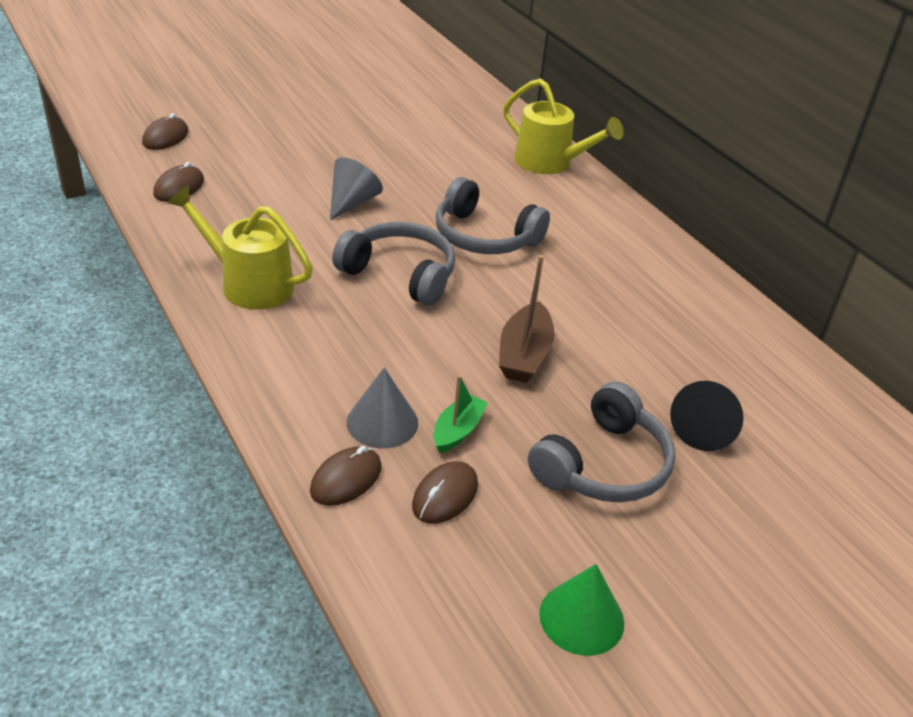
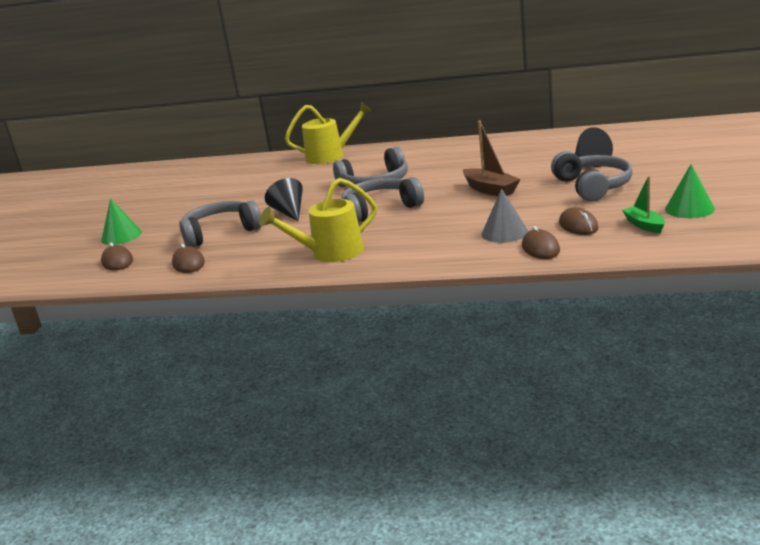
camera: 45 degrees left, 15 degrees down
(229, 111) = (121, 236): none -> green cone
(269, 175) = (220, 233): none -> grey headphones
(352, 202) = (289, 212): grey cone -> black cone
(458, 431) = (532, 215): green boat -> green boat (644, 225)

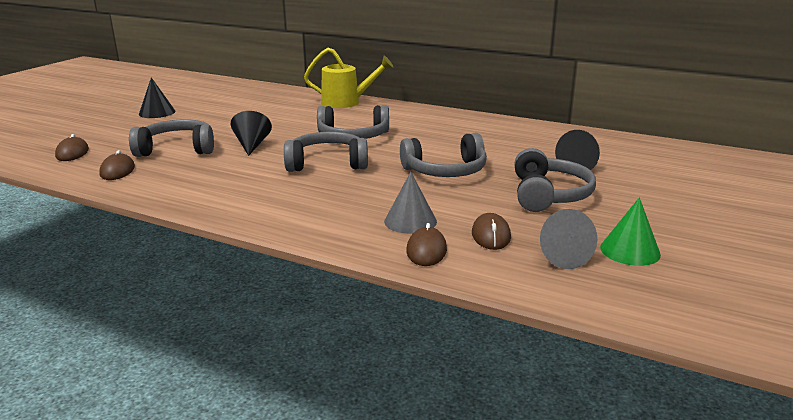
camera: 15 degrees right, 0 degrees up
(121, 236) = (106, 131): green cone -> none
(149, 208) = (157, 112): none -> black cone
(330, 253) = (234, 195): yellow watering can -> none
(490, 190) = (445, 171): brown boat -> grey headphones
(644, 225) = (561, 256): green boat -> grey cone

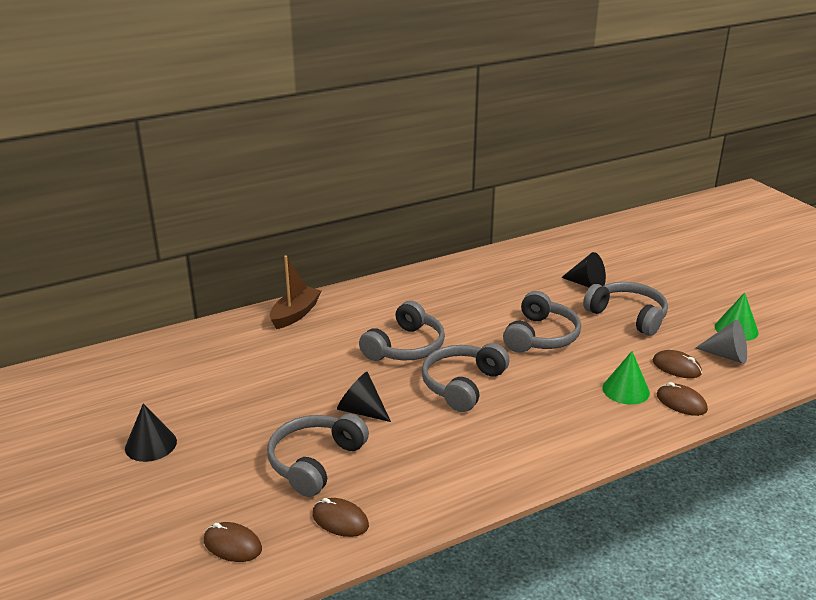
camera: 55 degrees left, 5 degrees up
(346, 102) = (295, 314): yellow watering can -> brown boat
(410, 221) = (626, 390): grey cone -> green cone

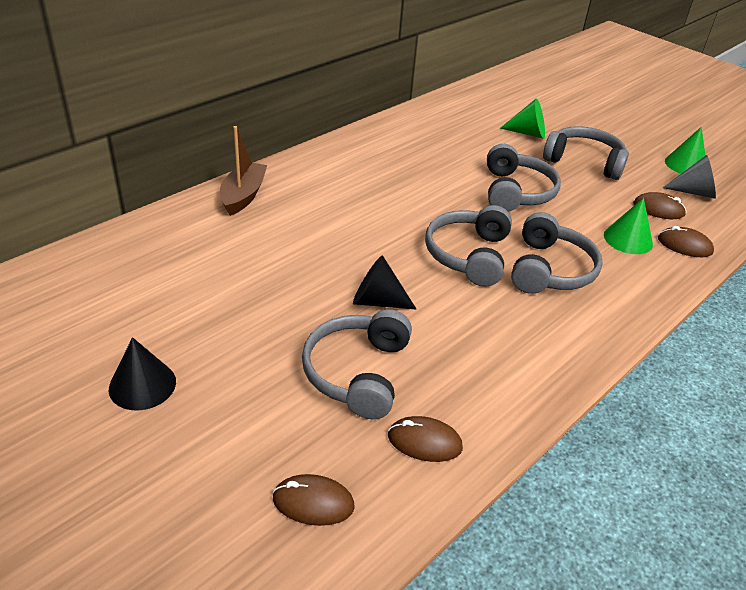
camera: 20 degrees left, 10 degrees up
(405, 347) = (386, 220): grey headphones -> grey headphones (549, 270)
(587, 284) = (528, 133): black cone -> green cone

